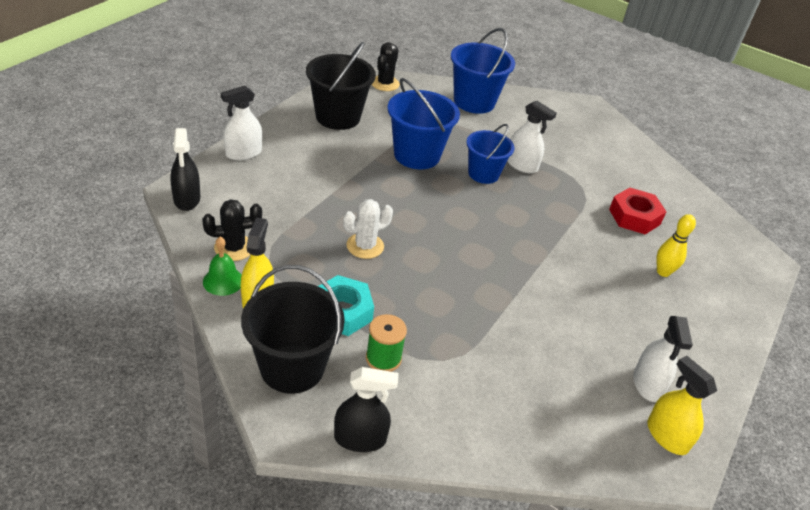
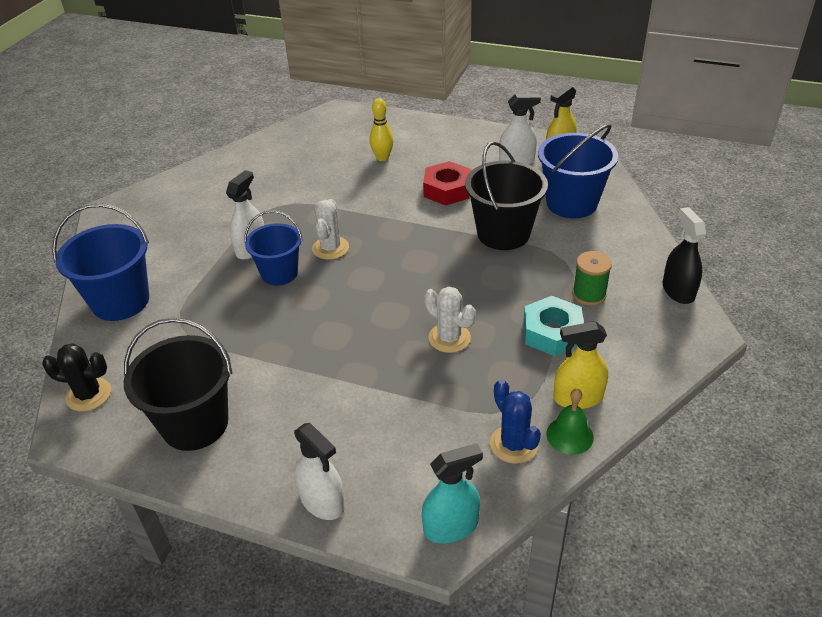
camera: 95 degrees left, 0 degrees up
(187, 199) = (451, 526): black spray bottle -> turquoise spray bottle
(234, 248) = (513, 444): black cactus -> blue cactus
(292, 367) = (641, 348): black bucket -> black bucket (503, 233)
(416, 155) = (262, 330): blue bucket -> blue bucket (571, 203)
(510, 206) = (330, 248): none -> white cactus
(634, 217) = (311, 174): red nut -> red nut (447, 190)

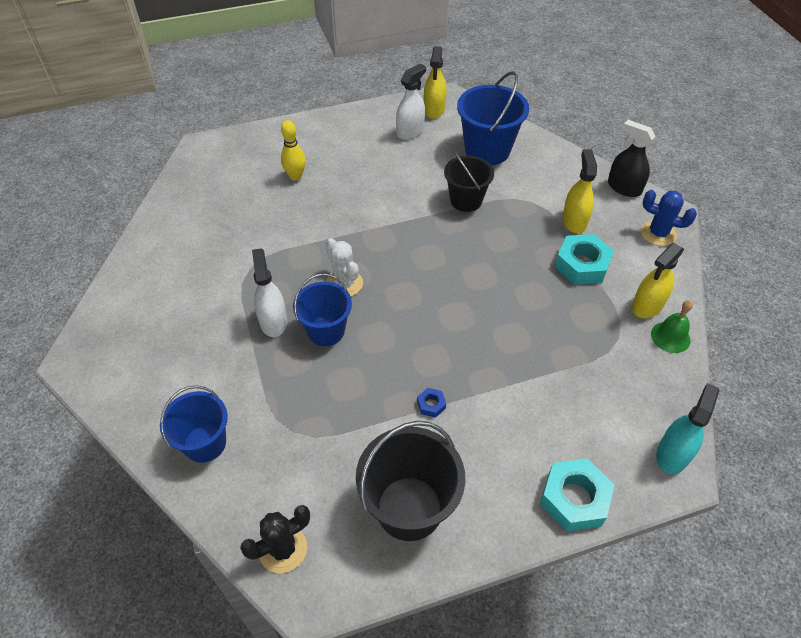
camera: 40 degrees left, 10 degrees up
(121, 301) = (205, 443): blue bucket -> blue bucket, size x0.67
(294, 365) = (431, 405): none -> blue nut
(322, 501) = (574, 499): white spray bottle -> turquoise nut
(447, 190) = (383, 182): red nut -> none
(449, 338) = (519, 310): white cactus -> none
(503, 233) = (466, 200): black bucket -> black bucket, size x0.67
(513, 444) = (646, 366): blue cactus -> blue cactus (658, 233)
(589, 294) = (574, 221): green spool -> yellow spray bottle

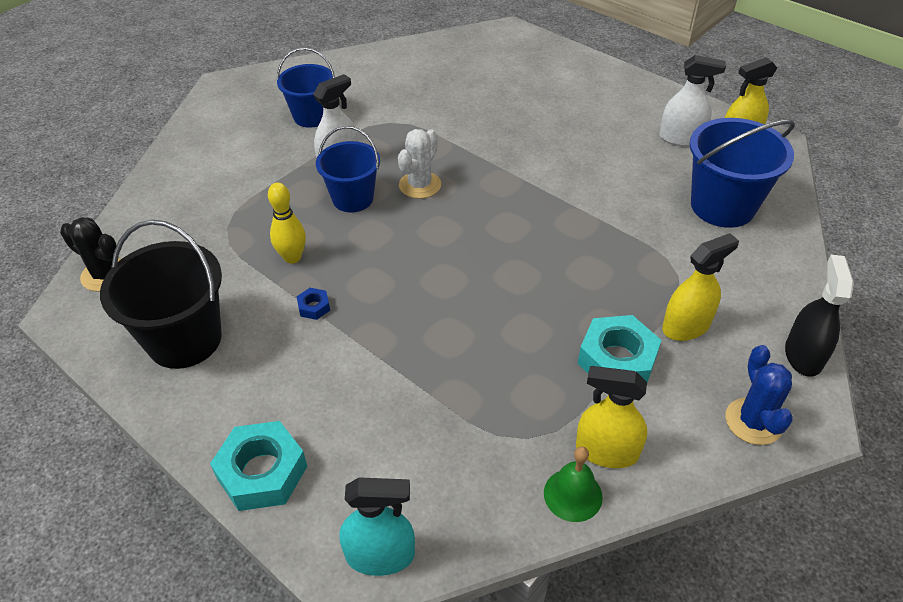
camera: 60 degrees right, 5 degrees down
(205, 443) = (185, 184): blue bucket -> blue bucket (311, 116)
(295, 176) = (529, 96): yellow bowling pin -> yellow bowling pin (292, 257)
(466, 200) = (621, 221): black bucket -> none

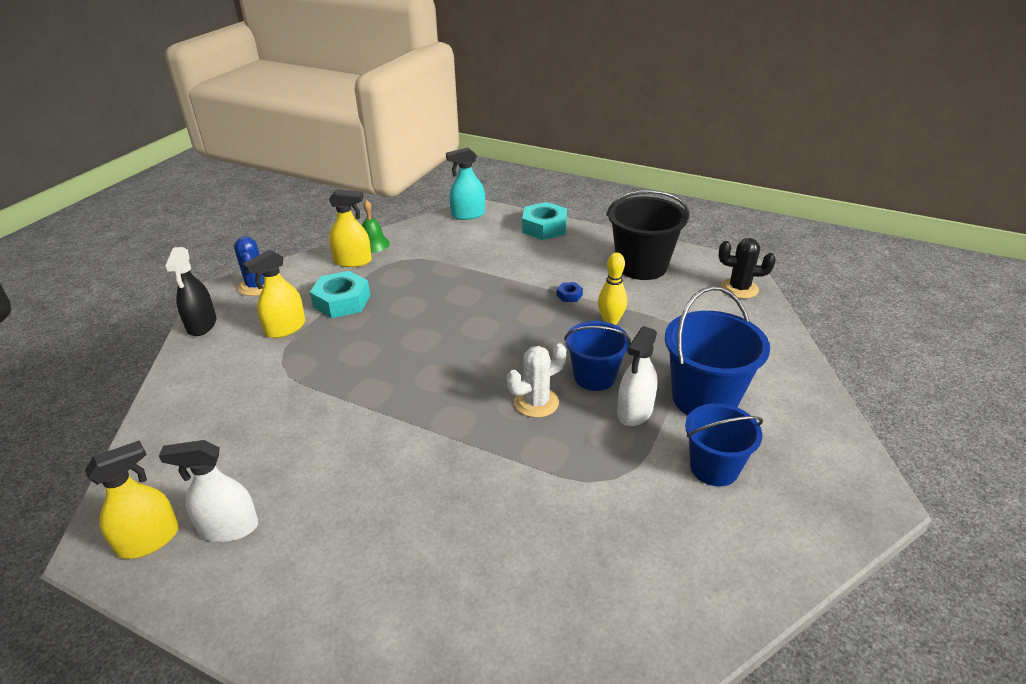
camera: 165 degrees right, 10 degrees down
(420, 185) = (536, 402): white cactus -> white cactus turned 45 degrees clockwise
(722, 206) = (213, 436): blue bucket -> blue bucket (704, 398)

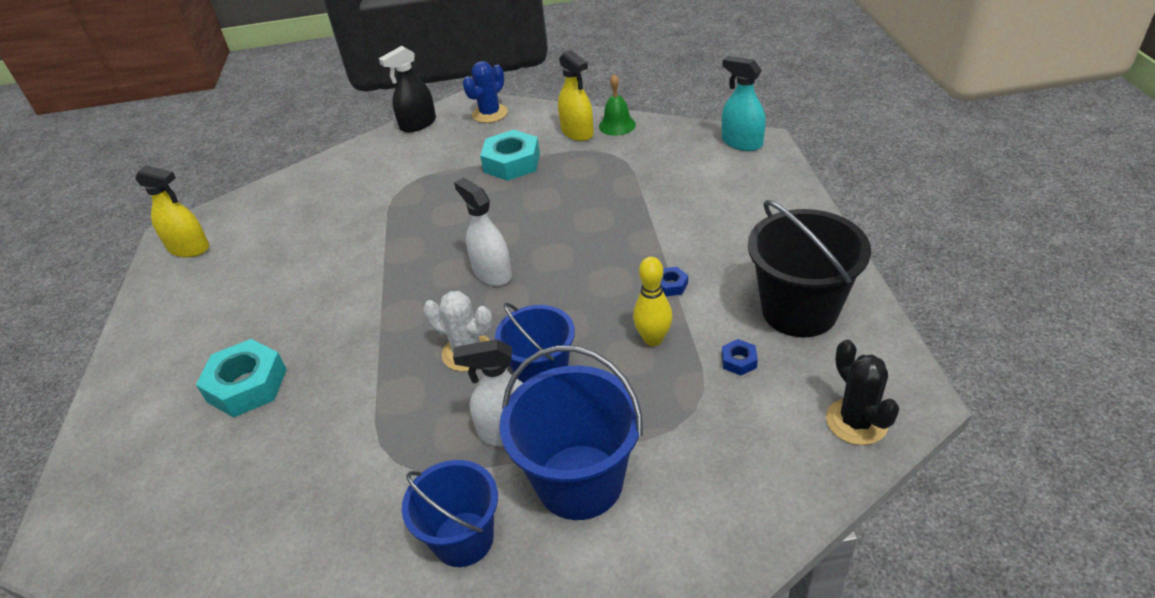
camera: 60 degrees right, 5 degrees up
(228, 528) = (216, 273): white spray bottle -> white spray bottle (492, 273)
(285, 328) = (448, 160): yellow spray bottle -> none
(544, 227) = (786, 201): turquoise nut -> turquoise nut (247, 385)
(660, 302) = (739, 361): none -> blue nut

